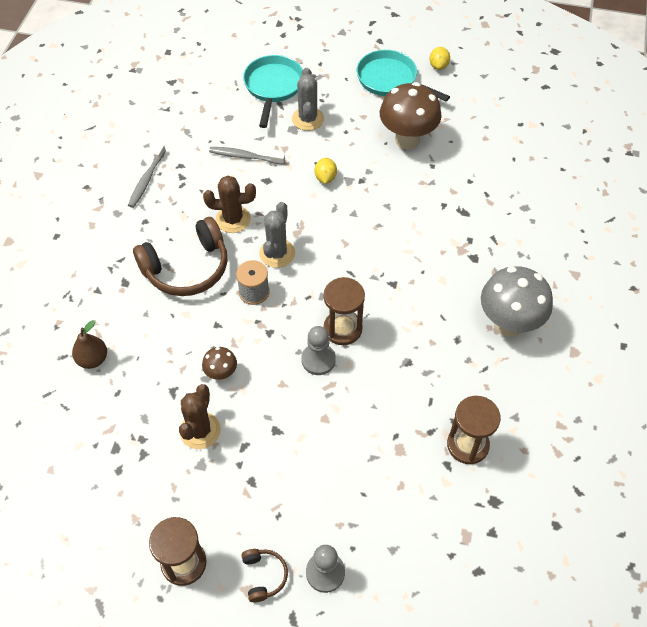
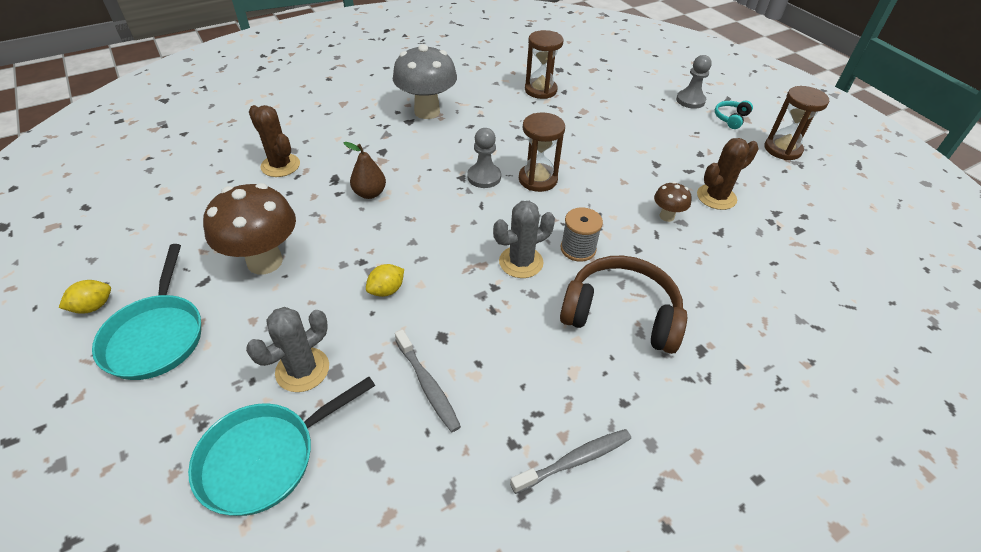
camera: 135 degrees left, 10 degrees down
(93, 359) = (784, 303): brown pear -> brown pear (370, 193)
(233, 219) = (525, 324): brown cactus -> brown cactus (280, 165)
(264, 576) = (730, 118): brown headphones -> turquoise headphones
(318, 360) = (579, 176): grey pawn -> grey pawn (484, 177)

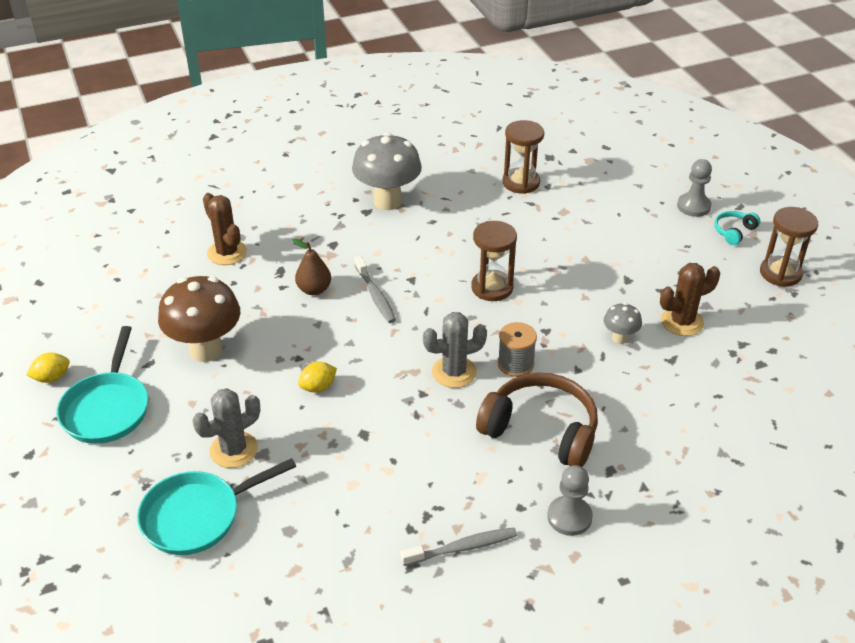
camera: 10 degrees right, 5 degrees down
(427, 385) = (343, 474): grey toothbrush -> grey toothbrush (375, 295)
(484, 177) = (435, 281): grey pawn -> grey pawn (569, 517)
(666, 216) = (620, 338): brown mushroom -> grey mushroom

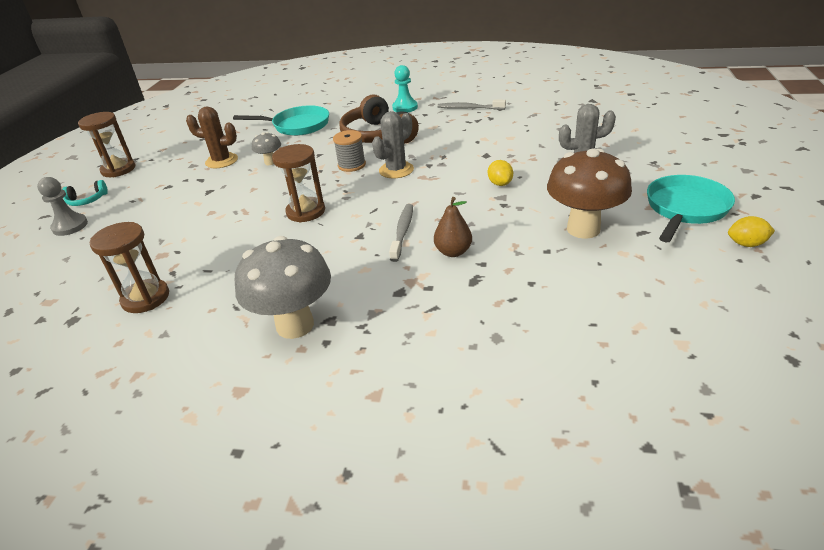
camera: 145 degrees left, 5 degrees down
(197, 516) = (618, 143): turquoise pan -> turquoise pan (297, 126)
(227, 253) = (523, 320): brown cactus -> none
(318, 387) = (500, 183): yellow lemon -> yellow lemon turned 75 degrees clockwise
(454, 372) = (396, 170): grey cactus -> grey cactus turned 60 degrees counterclockwise
(569, 517) = (405, 107): grey pawn -> turquoise pawn

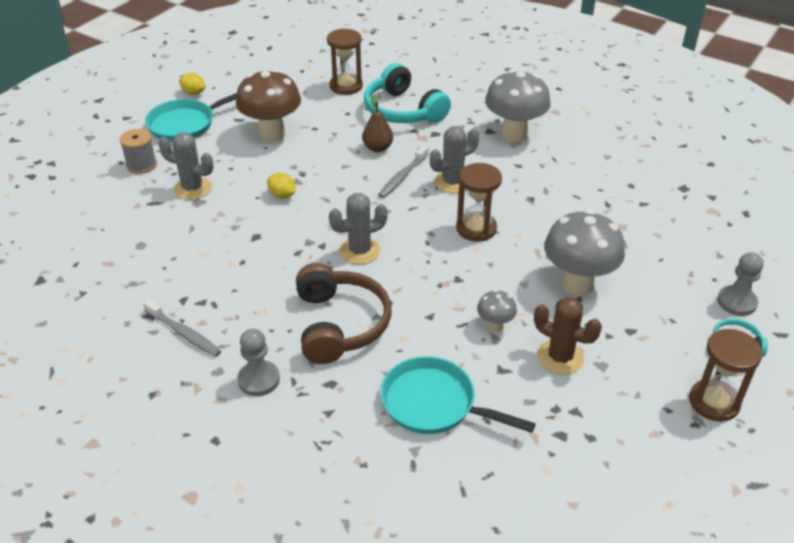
camera: 160 degrees left, 5 degrees up
(145, 298) = (627, 187): brown hourglass -> brown hourglass (346, 86)
(208, 200) = (577, 284): none -> grey mushroom
(347, 243) = (452, 182): none -> grey cactus
(351, 165) = (401, 279): grey spool -> grey spool (142, 165)
(405, 107) = (259, 380): turquoise pawn -> grey pawn
(464, 311) = (402, 110): none -> turquoise headphones
(500, 183) = (282, 195): yellow lemon -> yellow lemon turned 60 degrees counterclockwise

